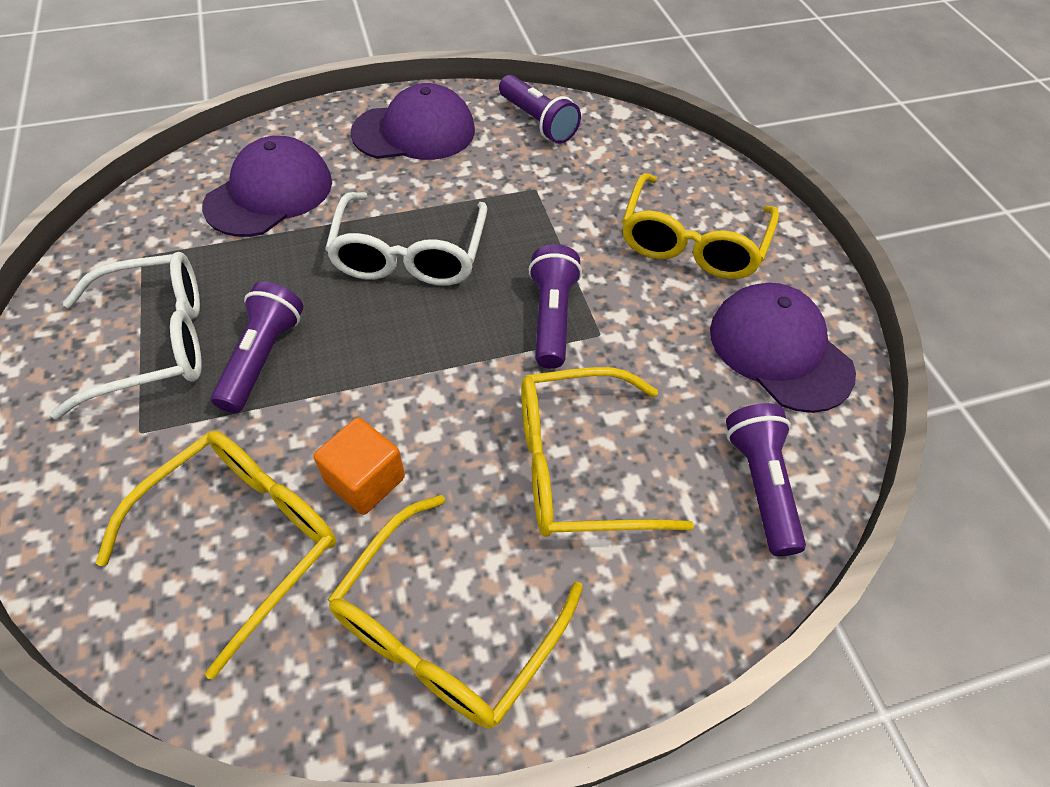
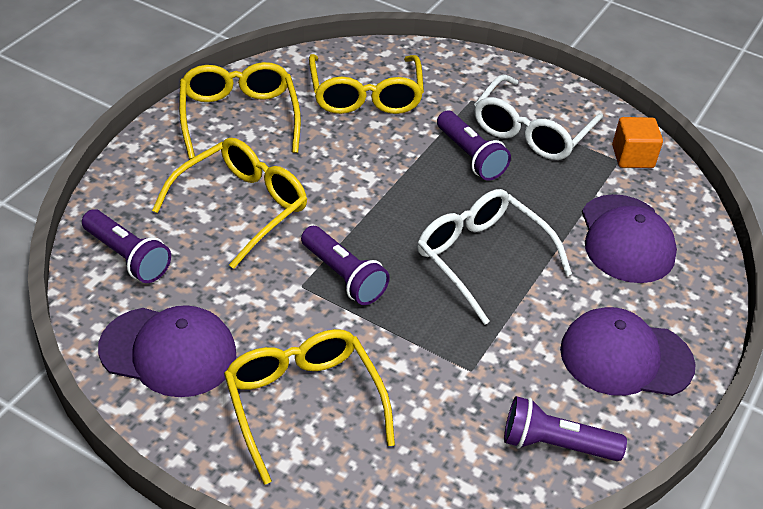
camera: 135 degrees right, 10 degrees down
(365, 480) = (342, 141): orange cube -> orange cube (632, 157)
(414, 132) = (626, 357): purple cap -> purple cap turned 60 degrees clockwise

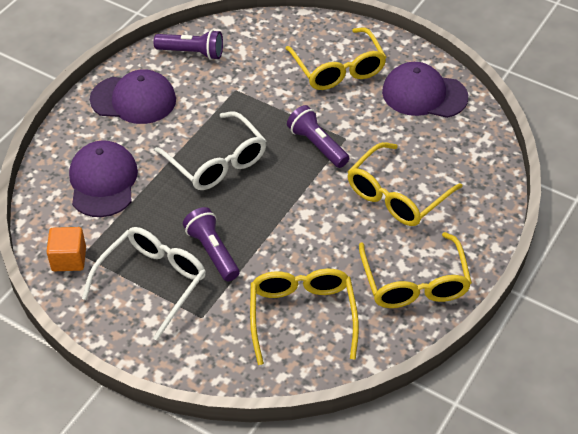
camera: 175 degrees left, 5 degrees up
(127, 257) = (469, 153): purple flashlight -> none

